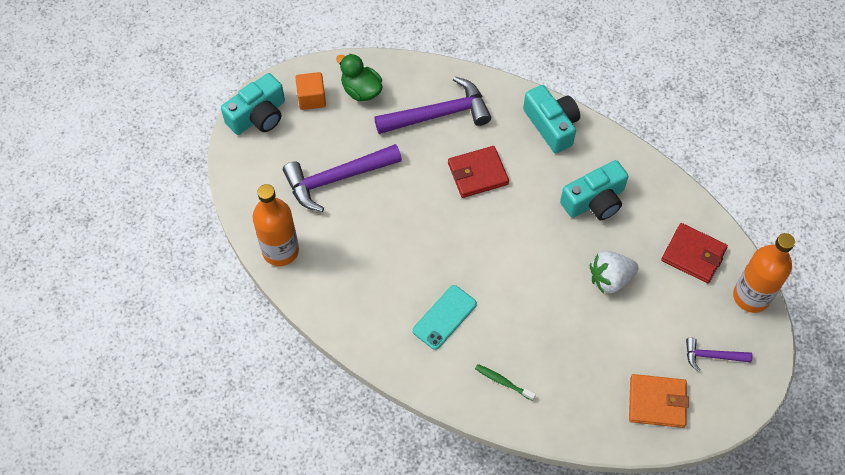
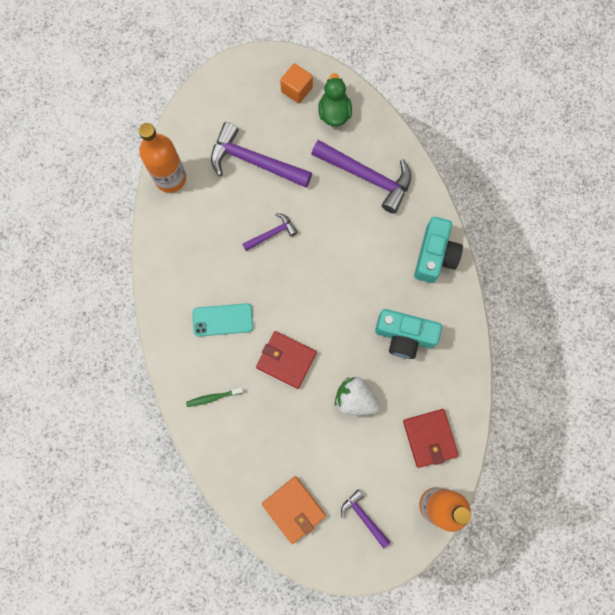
camera: 45 degrees right, 15 degrees up
(258, 116) = (250, 71): turquoise camera -> none
(411, 219) = (272, 234): none -> purple hammer
(477, 174) = (347, 243): red wallet -> red wallet (286, 360)
(503, 382) = (213, 397): green toothbrush -> green toothbrush turned 90 degrees counterclockwise

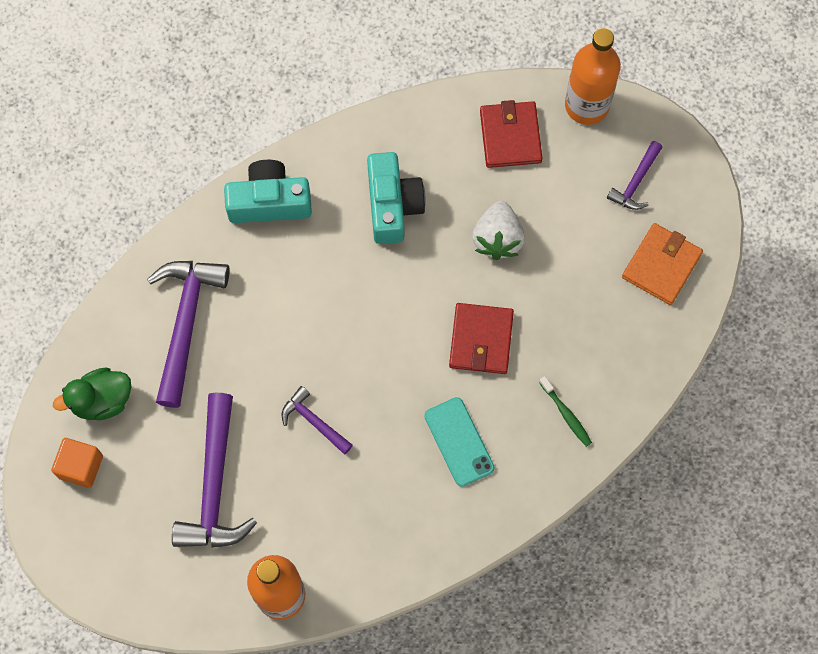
camera: 110 degrees left, 5 degrees down
(429, 438) = (510, 136): red wallet -> red wallet turned 60 degrees counterclockwise

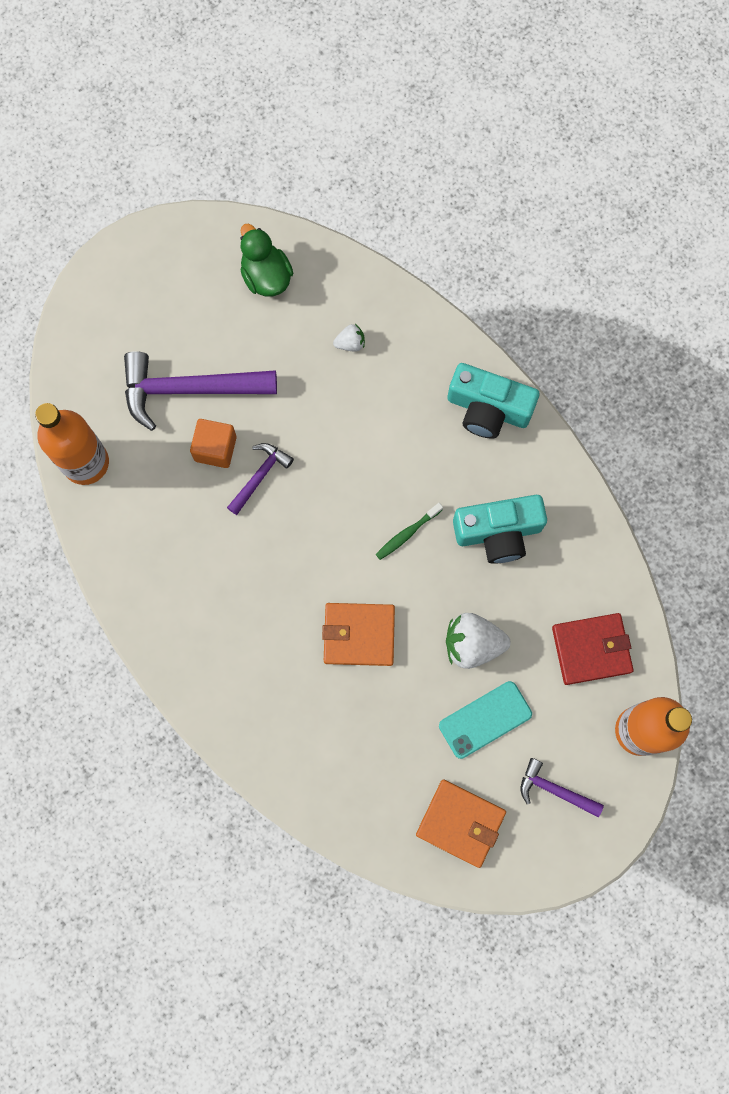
camera: 85 degrees right, 5 degrees up
(81, 466) = (200, 266): orange cube -> orange cube (215, 448)
(185, 324) = (350, 343): purple hammer -> white strawberry
(269, 201) = (488, 409): turquoise camera -> turquoise camera turned 120 degrees clockwise
(459, 442) = (249, 620): turquoise phone -> turquoise phone (485, 719)
(481, 340) = (359, 635): red wallet -> orange wallet
(566, 414) = (285, 729): green toothbrush -> green toothbrush (407, 534)

